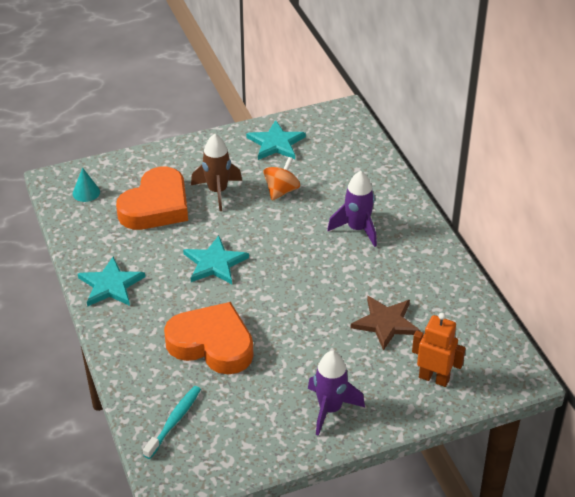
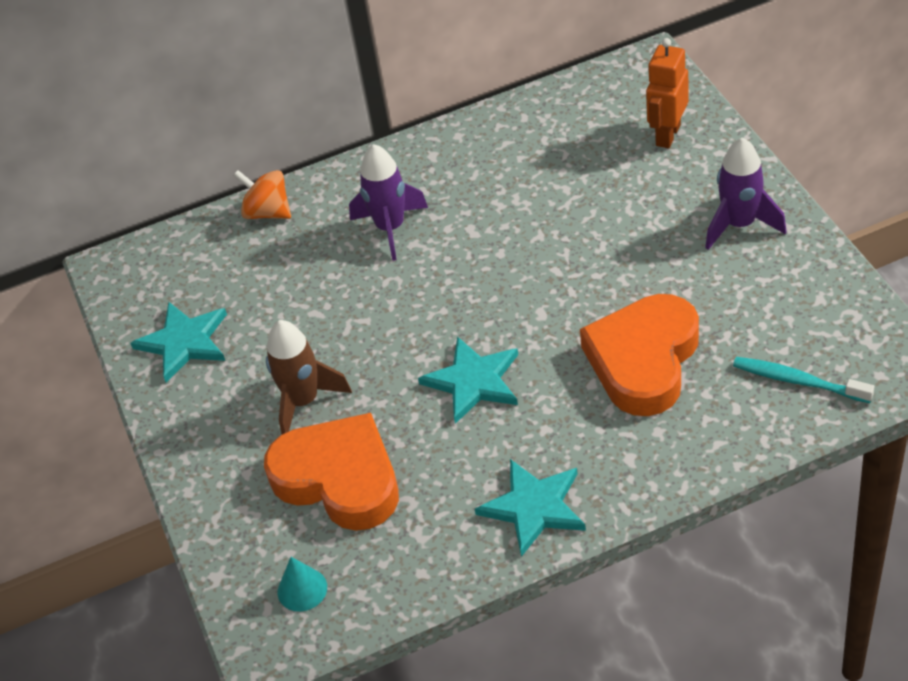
camera: 85 degrees left, 5 degrees up
(281, 191) = (303, 322): orange spinning top -> orange spinning top (267, 212)
(386, 323) = (577, 185): brown star -> none

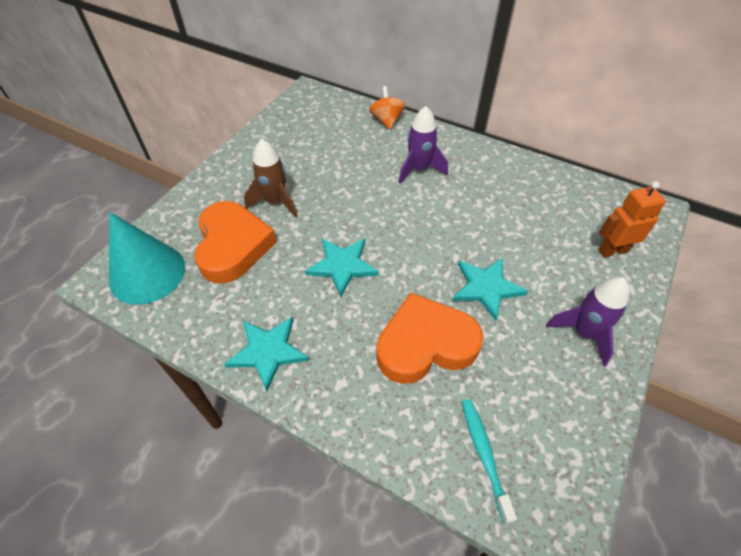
camera: 45 degrees right, 5 degrees up
(184, 342) = (281, 138): turquoise star -> turquoise star (486, 288)
(302, 589) = (147, 273): turquoise cone -> turquoise cone, size x2.30

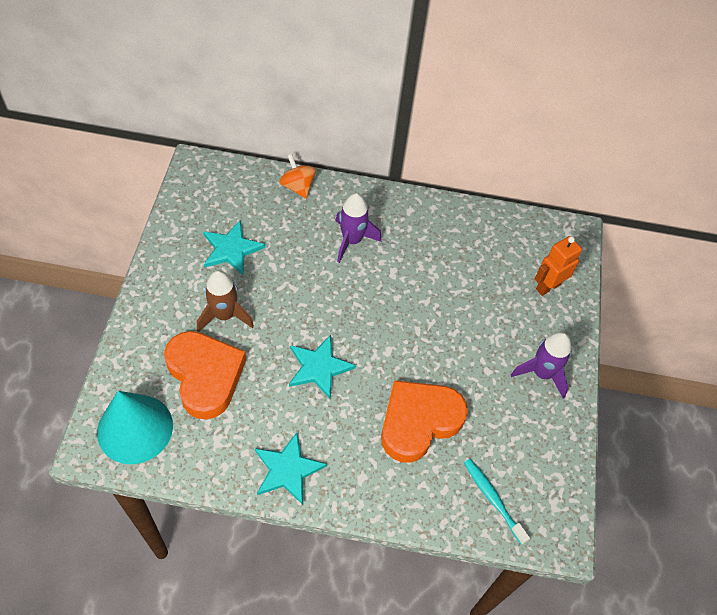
camera: 25 degrees left, 5 degrees up
(486, 288) = (453, 353): turquoise star -> turquoise star (231, 249)

